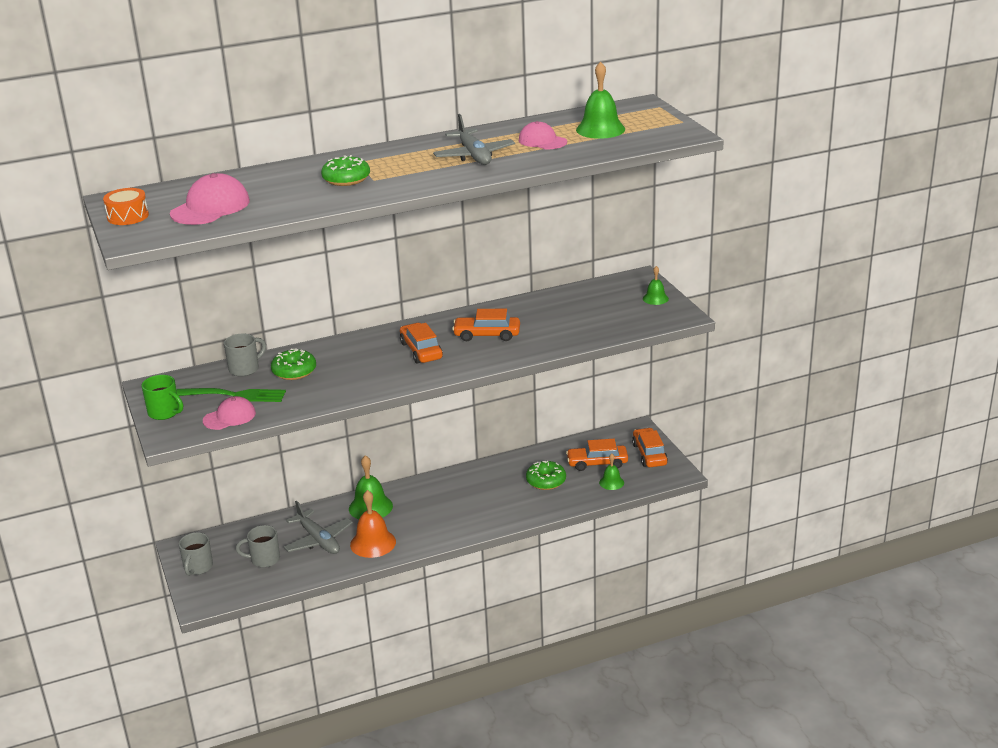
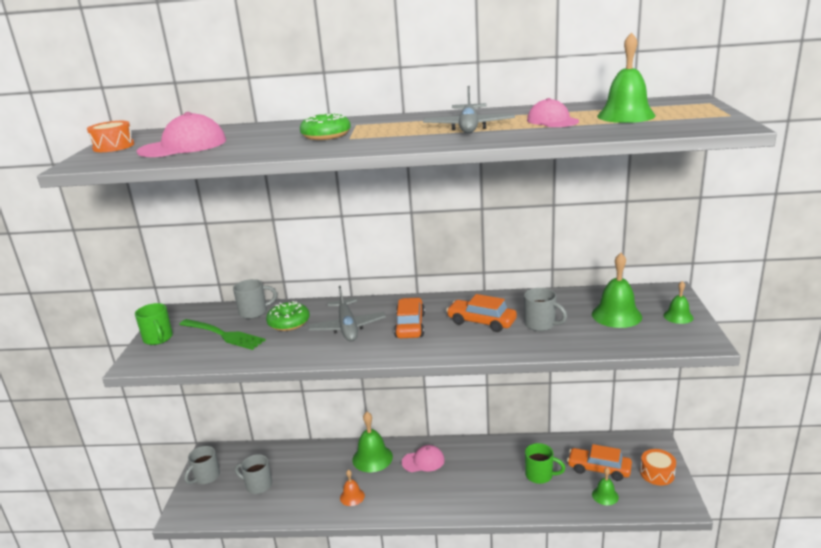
camera: 25 degrees right, 5 degrees down
(229, 417) = (199, 355): pink cap -> pink cap (423, 461)
(318, 540) = (311, 479): grey plane -> grey plane (347, 327)
(373, 543) = (352, 496): orange bell -> orange bell, size x0.57
(542, 327) = (541, 324): none -> grey mug
(546, 481) = (540, 475): green donut -> green mug
(603, 307) = (616, 315): none -> green bell
(649, 454) = (657, 473): orange car -> orange drum

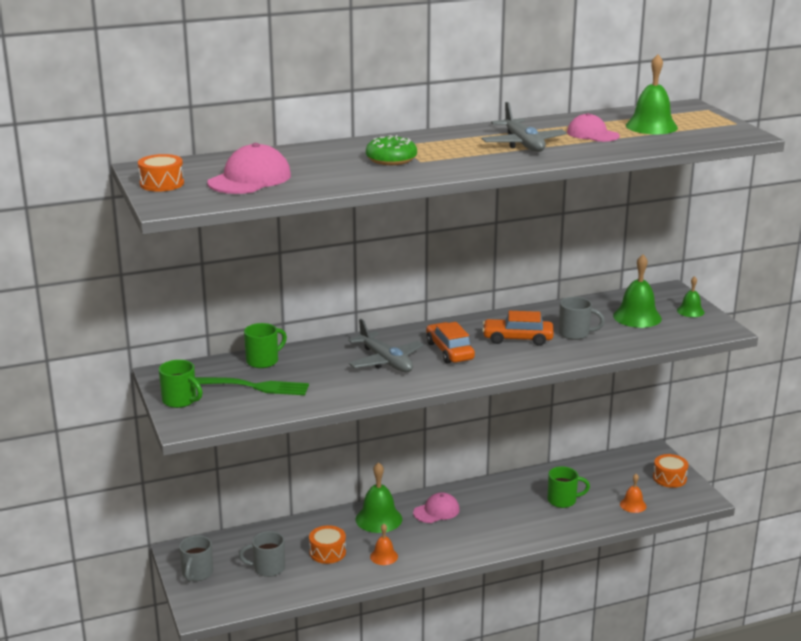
camera: 25 degrees left, 0 degrees up
(254, 312) = (263, 361): grey mug -> green mug
(289, 323) = (316, 366): green donut -> none
(312, 481) = (327, 552): none -> orange drum
(599, 469) = (615, 484): orange car -> none
(605, 495) = (633, 505): green bell -> orange bell

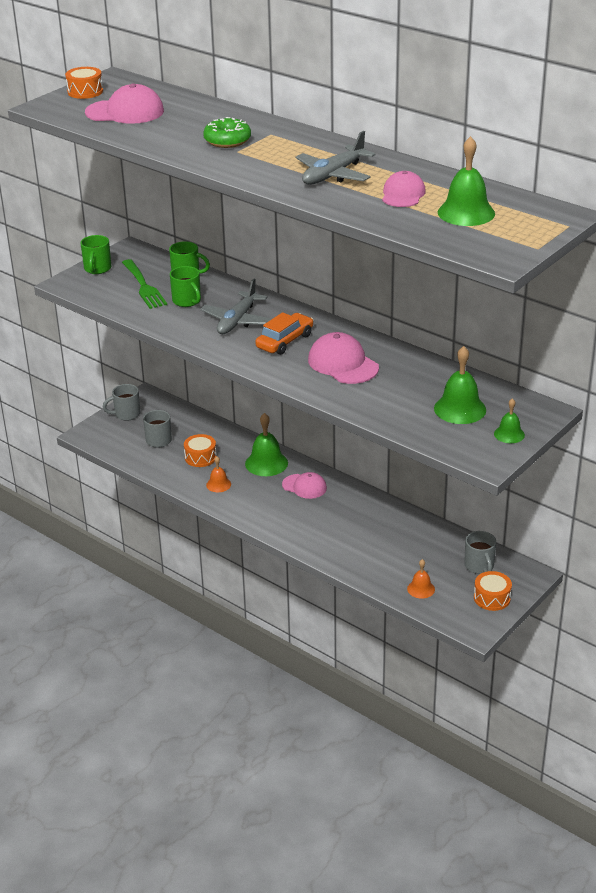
camera: 60 degrees right, 10 degrees up
(517, 339) = (343, 364): orange car -> pink cap
(563, 500) = (387, 546): green mug -> green mug (187, 301)
(575, 334) = (385, 388): grey mug -> grey mug (479, 566)

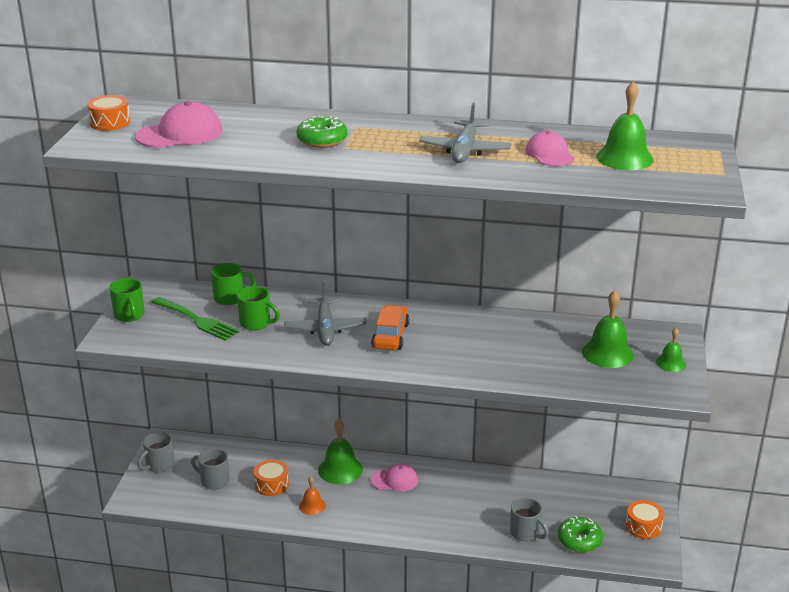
camera: 30 degrees left, 5 degrees down
(343, 364) = (465, 342): pink cap -> none
(421, 589) = (579, 540): orange bell -> green donut
(479, 566) = (608, 501): grey mug -> grey mug (525, 533)

